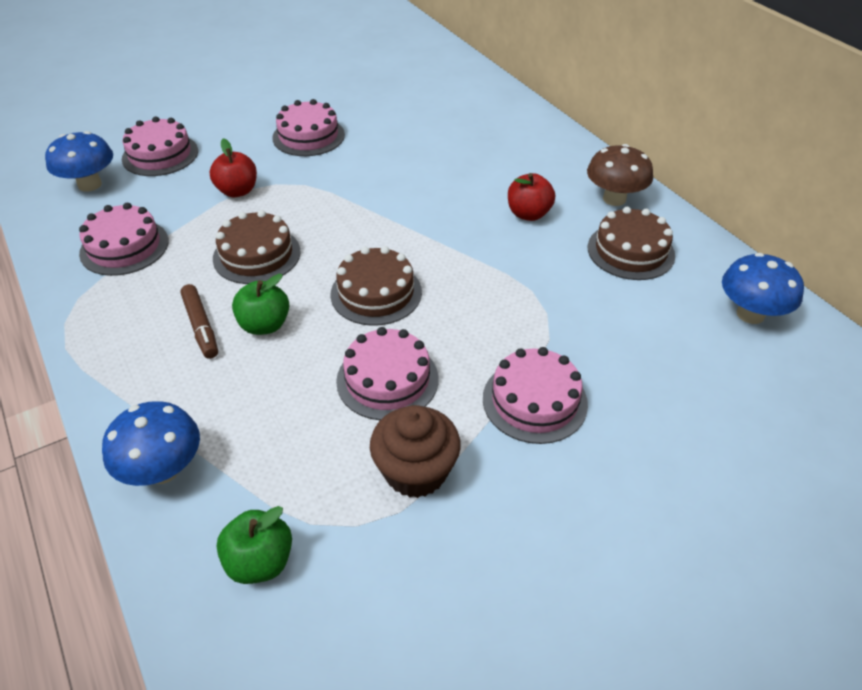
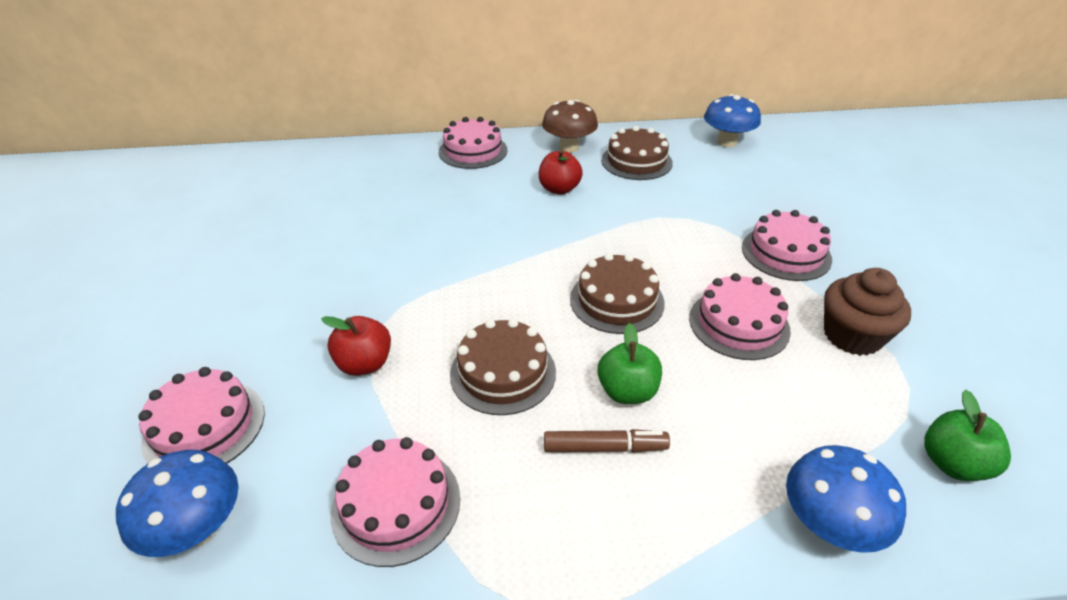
camera: 65 degrees left, 5 degrees down
(308, 136) = (309, 282): pink cake -> pink cake (473, 151)

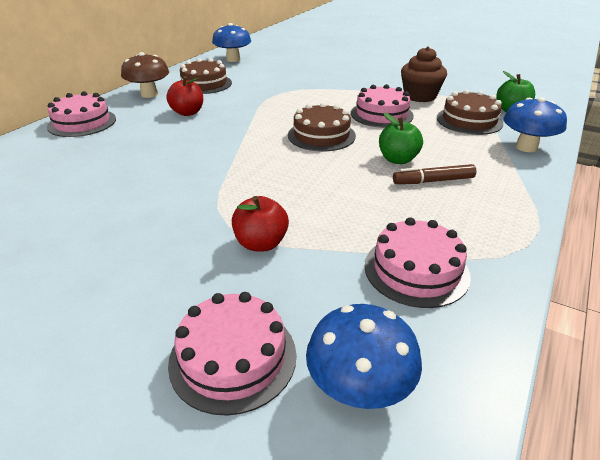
camera: 55 degrees left, 5 degrees down
(503, 372) = (338, 191): brown cake -> brown cake (469, 120)
(605, 447) = (433, 181): brown marker -> brown marker turned 135 degrees counterclockwise
(786, 253) = (345, 84): pink cake -> none

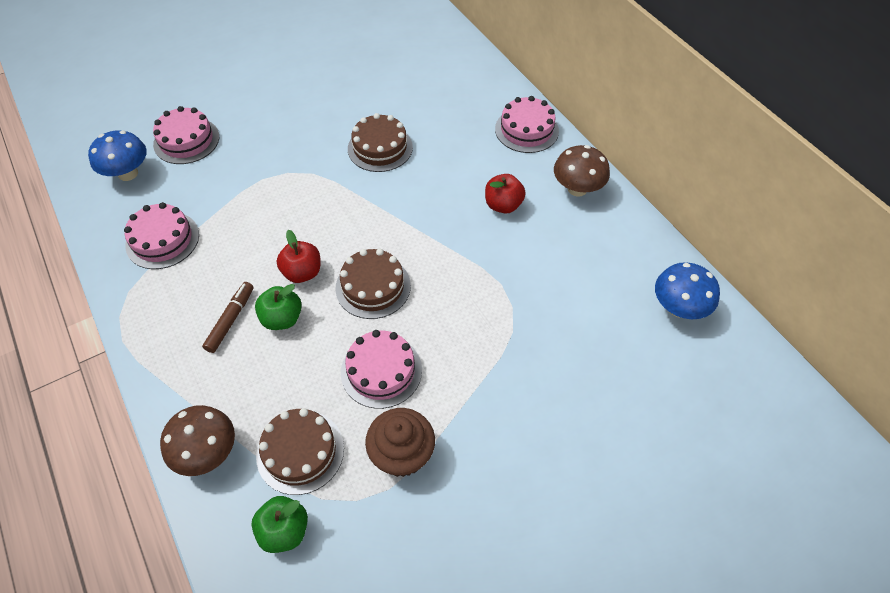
camera: 120 degrees right, 20 degrees up
(204, 84) = (586, 244): brown cake -> brown cake (380, 148)
(261, 243) = (255, 180): red apple -> red apple (302, 272)
(526, 147) = (207, 452): blue mushroom -> brown mushroom

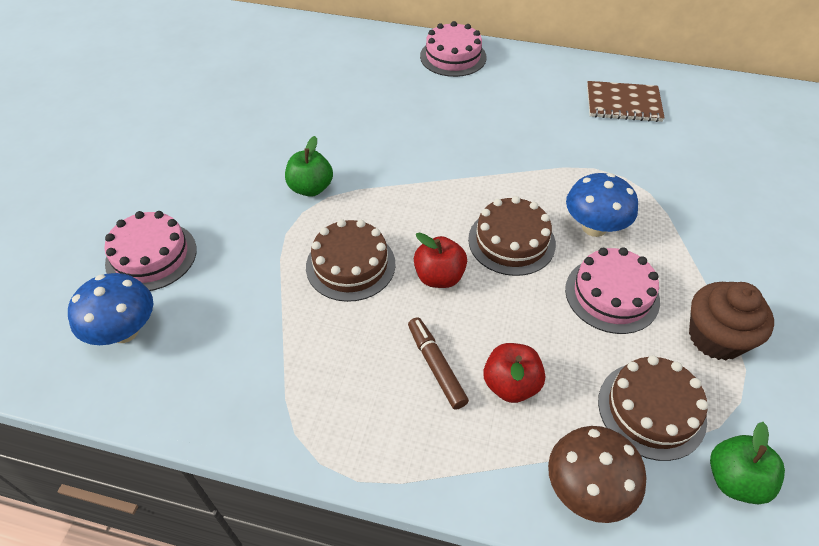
camera: 45 degrees left, 5 degrees down
(162, 240) = (260, 358): pink cake -> none
(282, 318) = (478, 325): green apple -> green apple (311, 188)
(380, 148) = (358, 139): brown cake -> brown cake (350, 265)
(503, 205) = (514, 116): red apple -> red apple (511, 385)
(577, 189) = (545, 72): brown mushroom -> none
(599, 255) = (623, 104): none -> brown notebook
(678, 308) = (712, 101): blue mushroom -> blue mushroom (594, 227)

